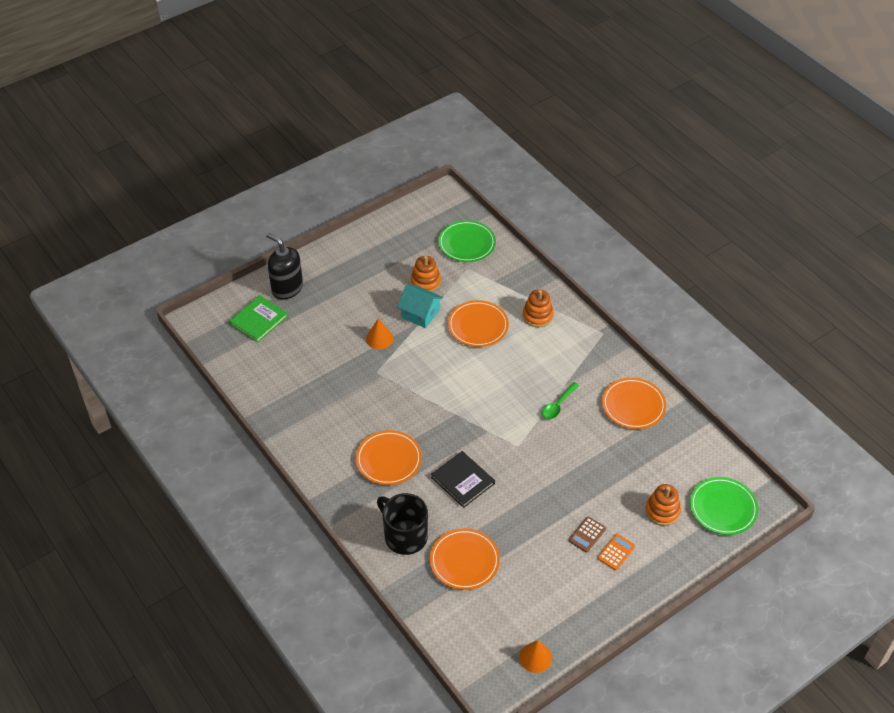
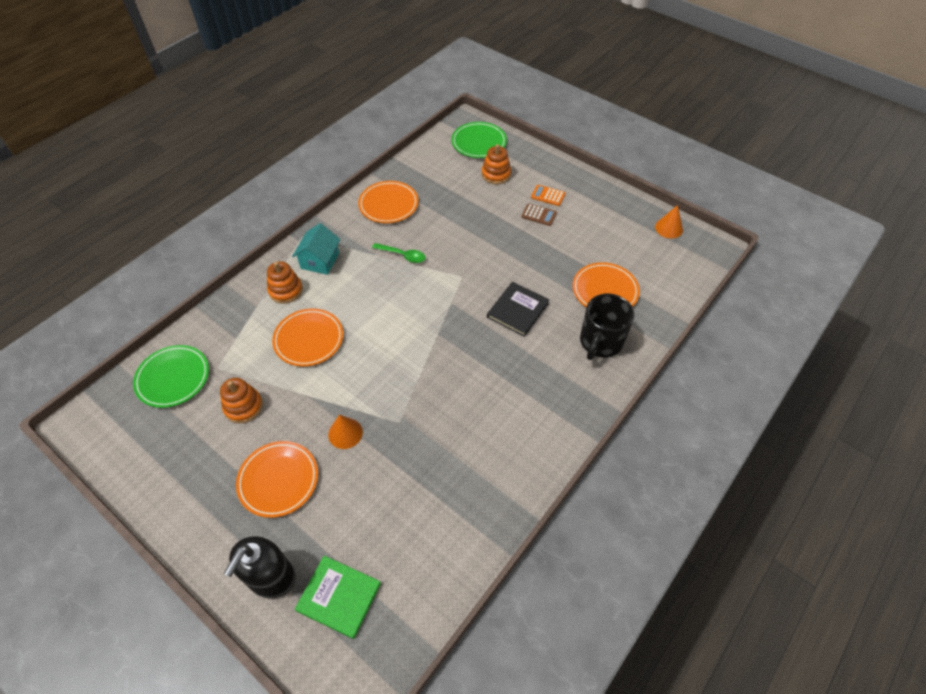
camera: 105 degrees left, 5 degrees up
(388, 460) = (516, 378): orange plate -> orange plate (278, 480)
(420, 314) = (298, 400): turquoise house -> turquoise house (320, 260)

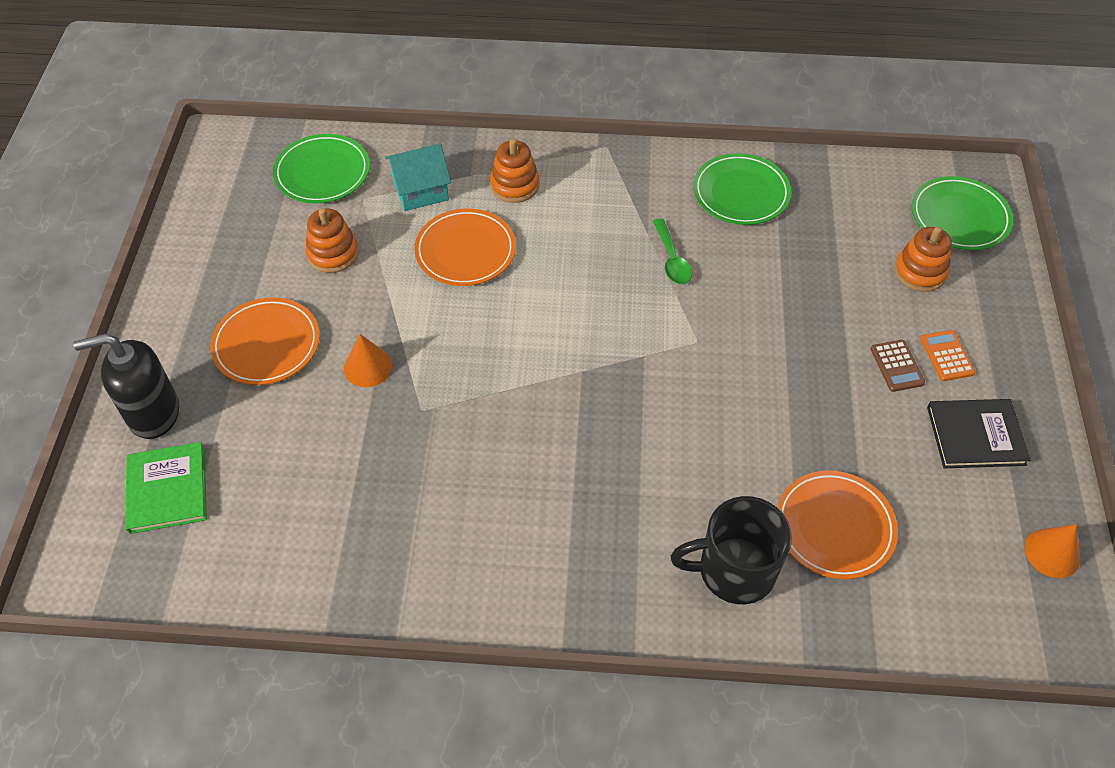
camera: 55 degrees right, 0 degrees up
(320, 260) = (586, 186): turquoise house -> turquoise house (420, 190)
(388, 204) = (741, 193): orange plate -> green plate
(517, 310) = (699, 437): black book -> black book (975, 435)

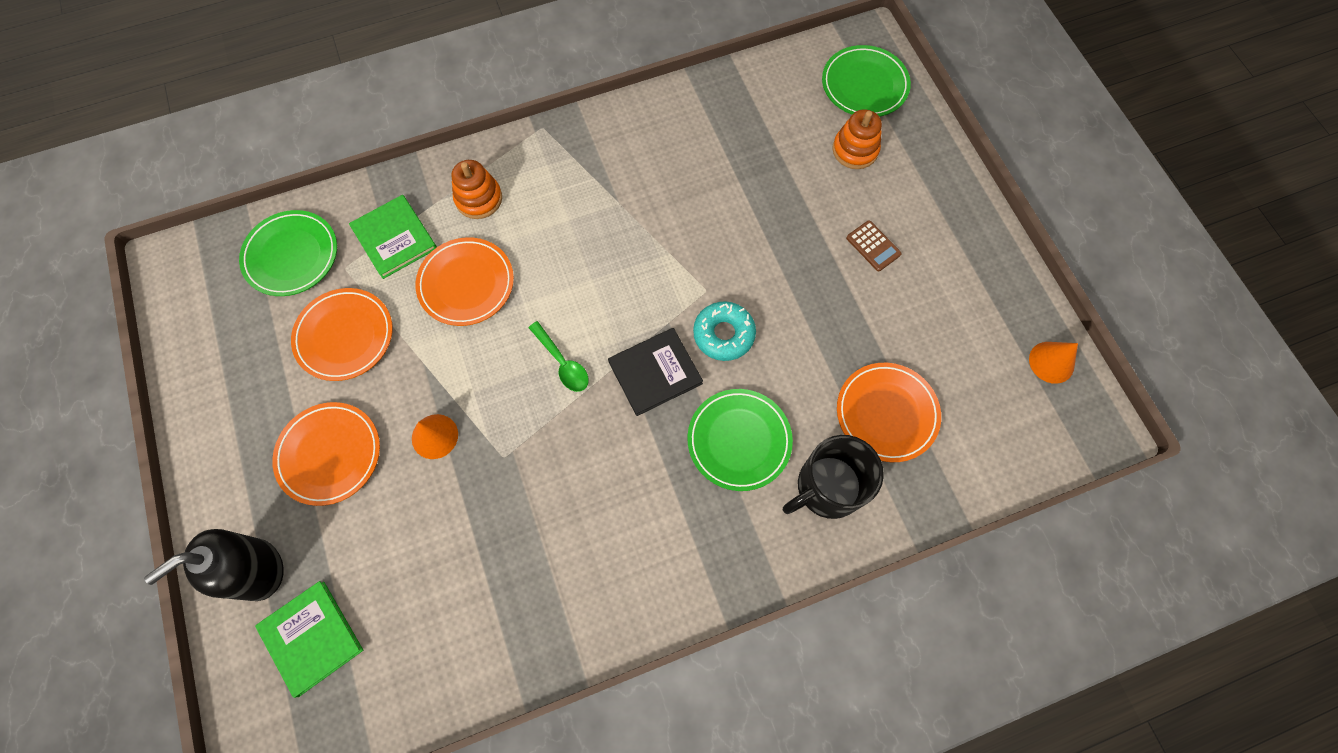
camera: 25 degrees left, 15 degrees up
(333, 254) = (345, 336): orange stacking toy -> orange plate
(420, 190) = (394, 238): turquoise house -> green book
(672, 259) = (650, 219): green spoon -> green spoon (562, 363)
(695, 387) = (723, 334): none -> turquoise donut
(741, 193) = (679, 130): green plate -> green plate (739, 440)
(946, 356) = (907, 220): orange calculator -> none
(975, 435) = (957, 284): black book -> black book (655, 372)

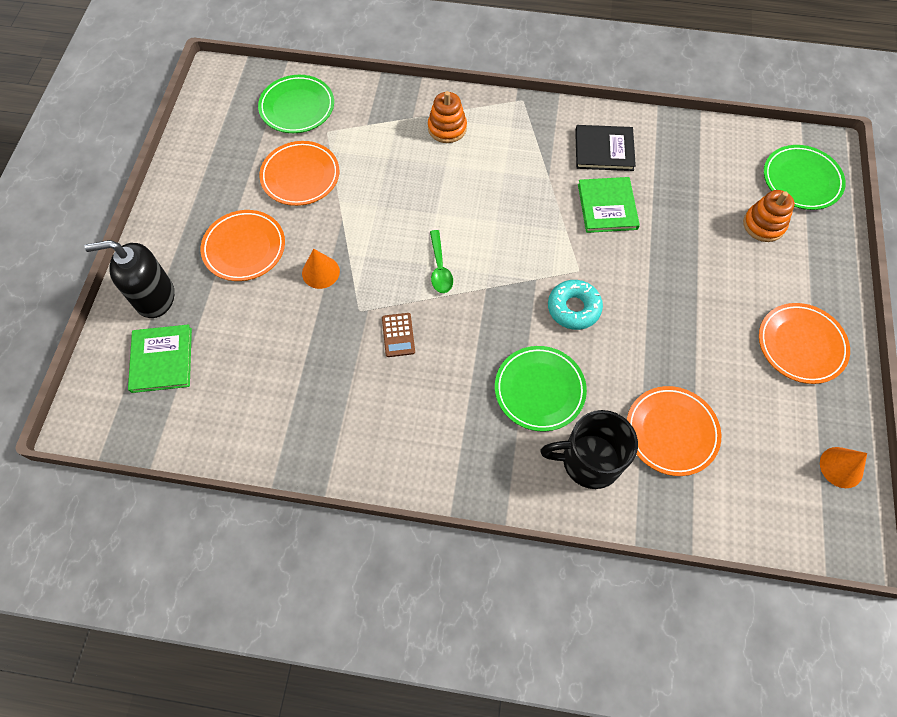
camera: 30 degrees right, 5 degrees down
(394, 238) = (372, 127): green book -> green book (607, 206)
(466, 284) = (404, 181): orange plate -> orange plate (801, 345)
(655, 372) = (504, 309): black book -> black book (604, 150)
(873, 246) = (736, 303): brown calculator -> brown calculator (398, 335)

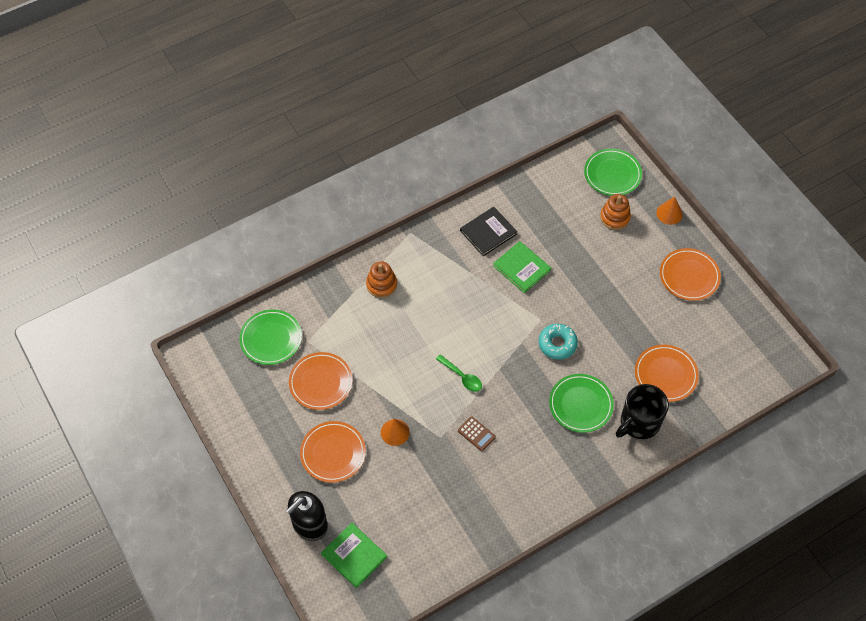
camera: 40 degrees left, 5 degrees down
(841, 467) = (758, 329): orange cone -> orange cone (669, 213)

